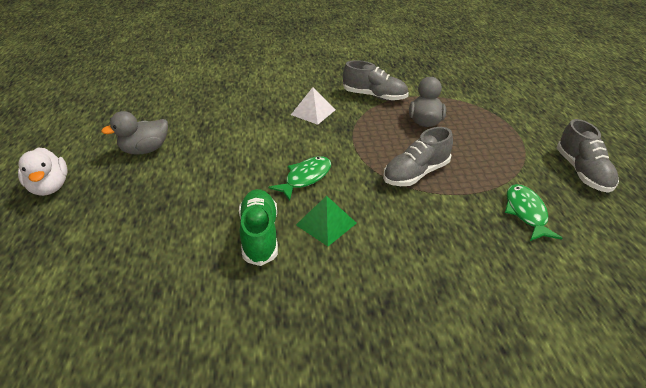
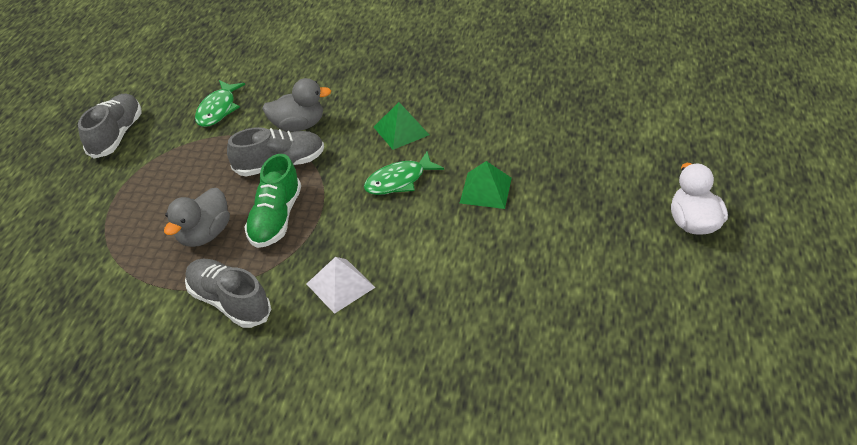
camera: 160 degrees left, 5 degrees up
(145, 150) = (587, 259): grey duck -> grey duck (298, 125)
(228, 183) = (485, 190): none -> green pyramid
(260, 235) = (465, 131): green shoe -> green shoe (276, 218)

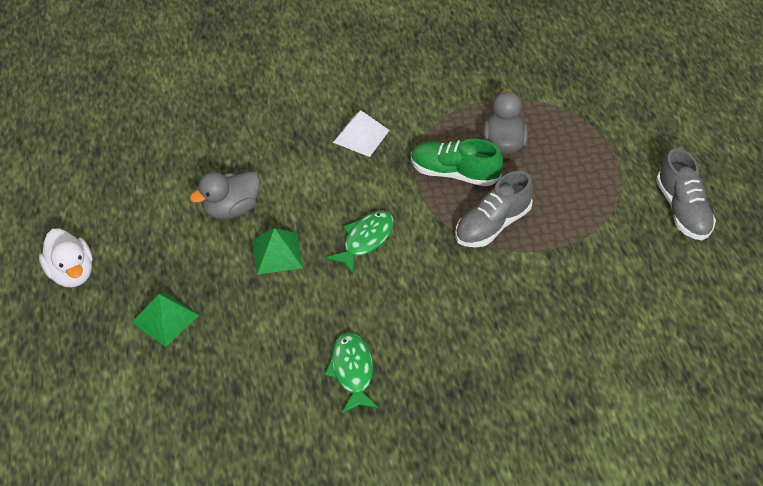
camera: 155 degrees right, 5 degrees up
(218, 109) = (611, 270): green fish -> green fish (352, 371)
(230, 302) = (438, 102): grey shoe -> none
(276, 218) = (454, 173): green shoe -> green shoe turned 60 degrees counterclockwise
(298, 125) = (509, 274): grey duck -> grey duck (231, 209)
(401, 130) = (396, 299): green pyramid -> green pyramid (165, 318)

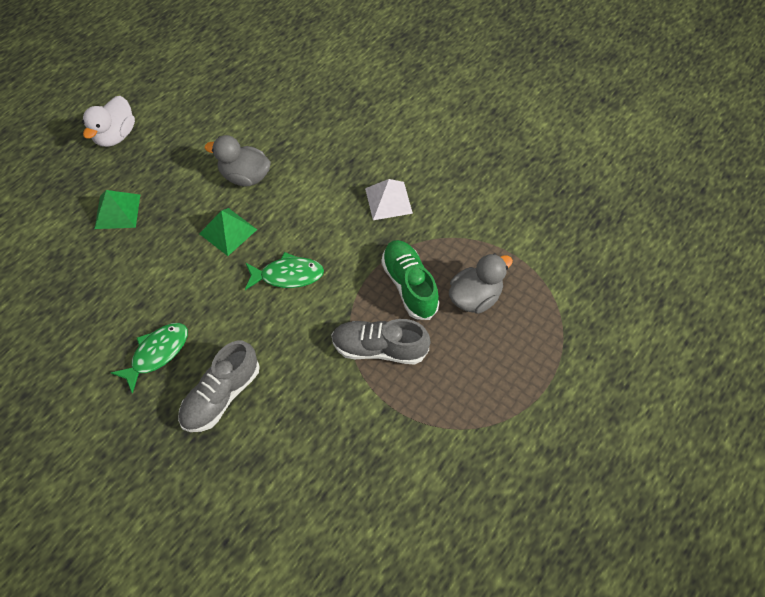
camera: 50 degrees right, 10 degrees up
(682, 210) = (533, 484): grey shoe -> grey shoe (221, 395)

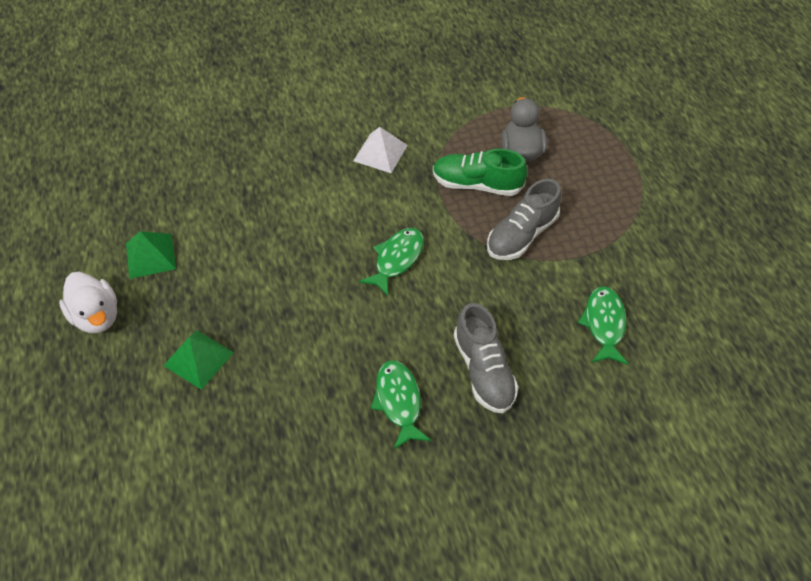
camera: 55 degrees left, 5 degrees down
(228, 231) = (308, 279): green pyramid -> green pyramid (150, 255)
(245, 176) = (257, 236): grey duck -> none
(328, 462) = (604, 324): none -> green fish

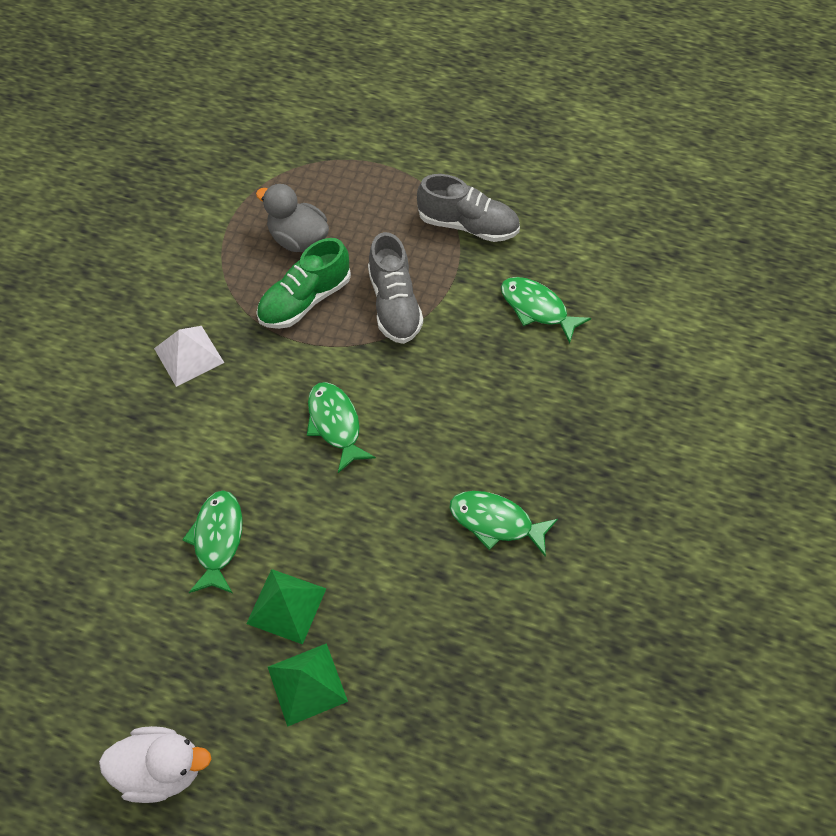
camera: 55 degrees left, 5 degrees up
(150, 255) = (124, 664): green pyramid -> green pyramid (286, 605)
(264, 249) = (218, 539): none -> green fish
(483, 370) = (514, 431): grey shoe -> grey shoe (468, 225)

